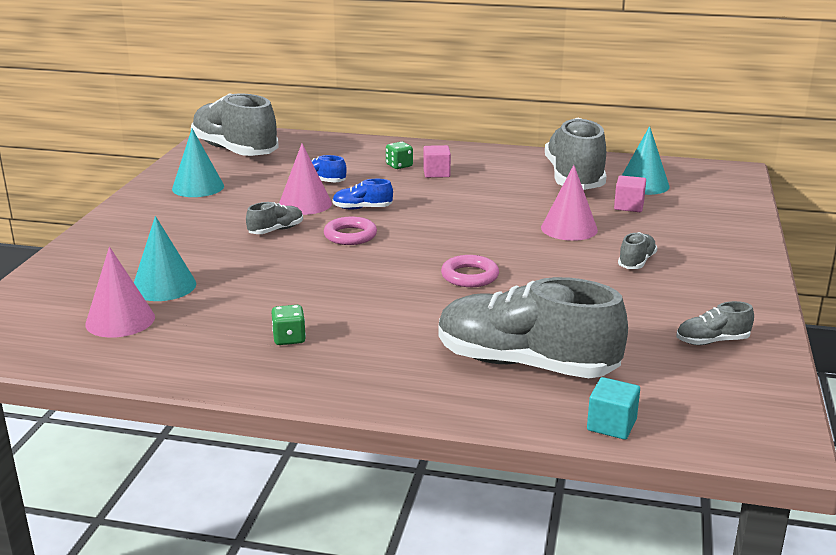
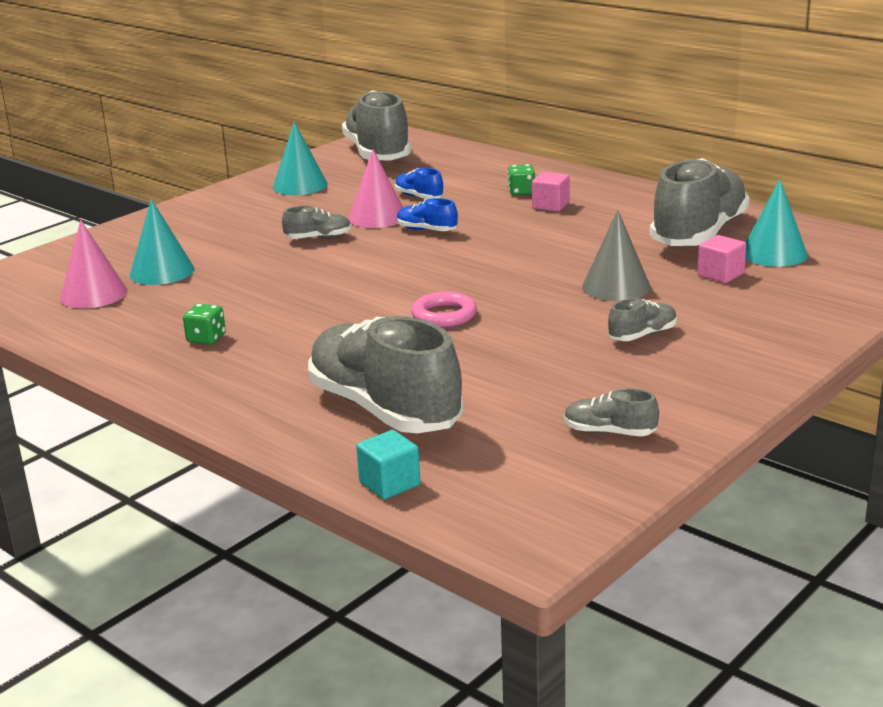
camera: 30 degrees right, 0 degrees up
(350, 235) = (380, 255): pink ring -> none
(569, 228) = (616, 287): pink cone -> grey cone

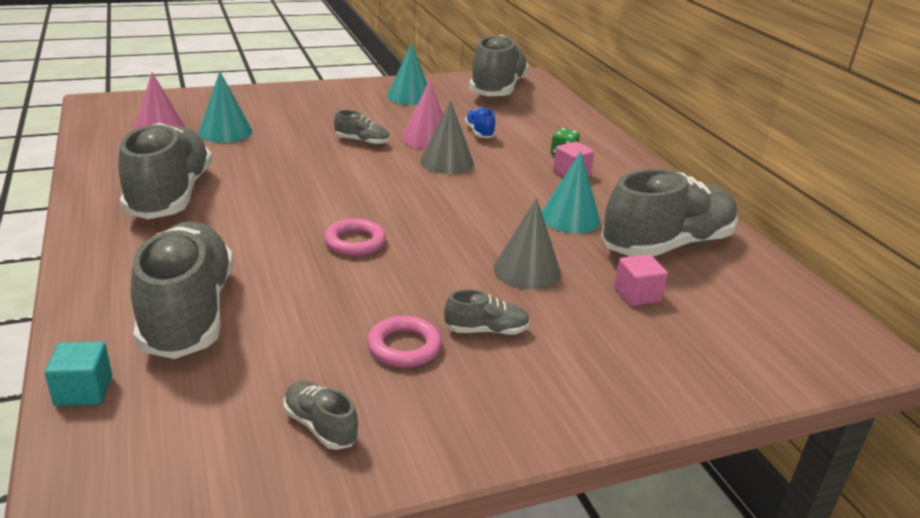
camera: 25 degrees right, 5 degrees up
(206, 339) = (170, 195): green dice -> grey shoe
(426, 230) = (446, 162): blue shoe -> grey cone
(596, 367) = (404, 347): none -> pink ring
(774, 254) = (715, 292): turquoise cone -> turquoise cone (570, 218)

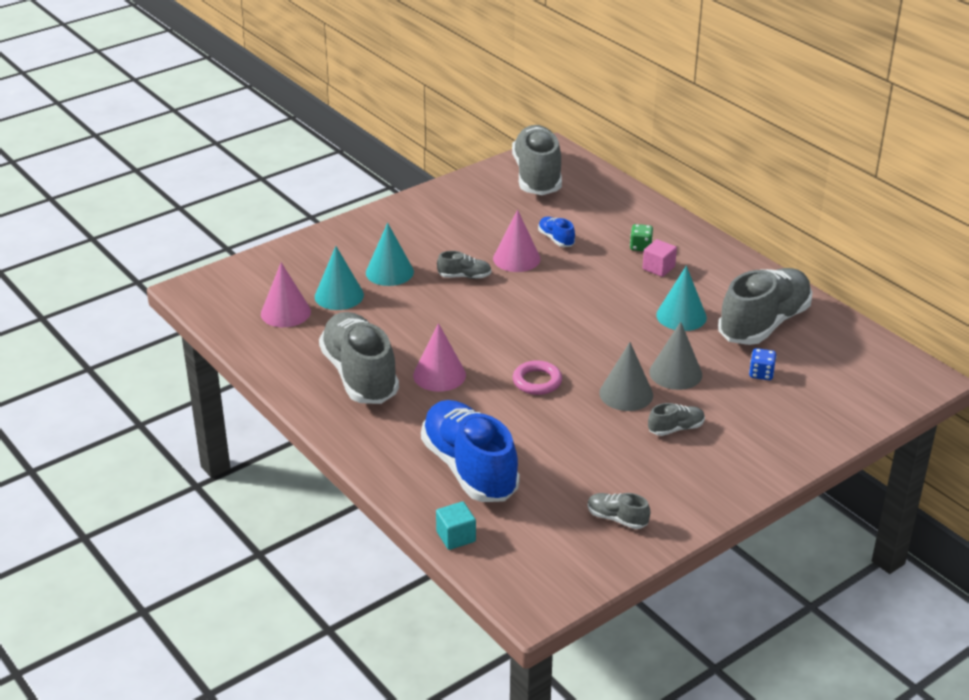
camera: 15 degrees left, 5 degrees up
(188, 313) = (469, 468): grey shoe -> blue shoe
(253, 213) = (439, 375): none -> pink cone
(404, 347) = (630, 455): pink ring -> none
(409, 96) = (464, 208): turquoise cone -> turquoise cone (389, 272)
(446, 162) = (551, 281): grey cone -> grey cone (626, 394)
(637, 295) = (761, 374): pink cube -> blue dice

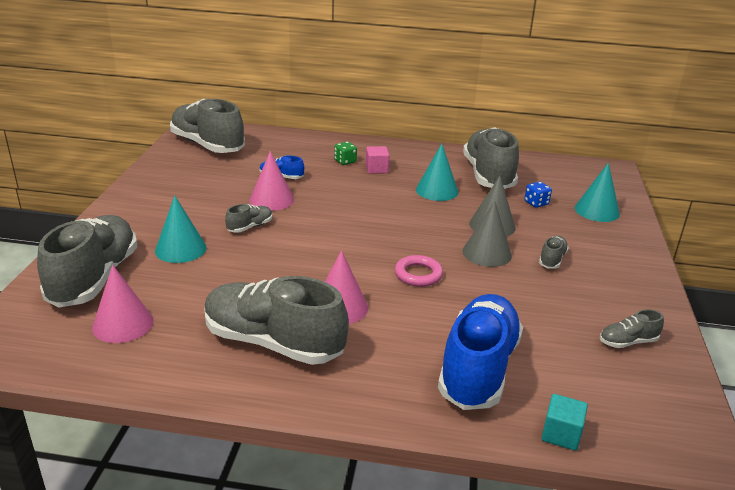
camera: 45 degrees left, 5 degrees down
(306, 268) = (94, 278): none -> grey shoe
(339, 295) = (158, 286): turquoise cone -> turquoise cone (597, 211)
(469, 468) = (478, 368): blue shoe -> blue shoe turned 90 degrees clockwise

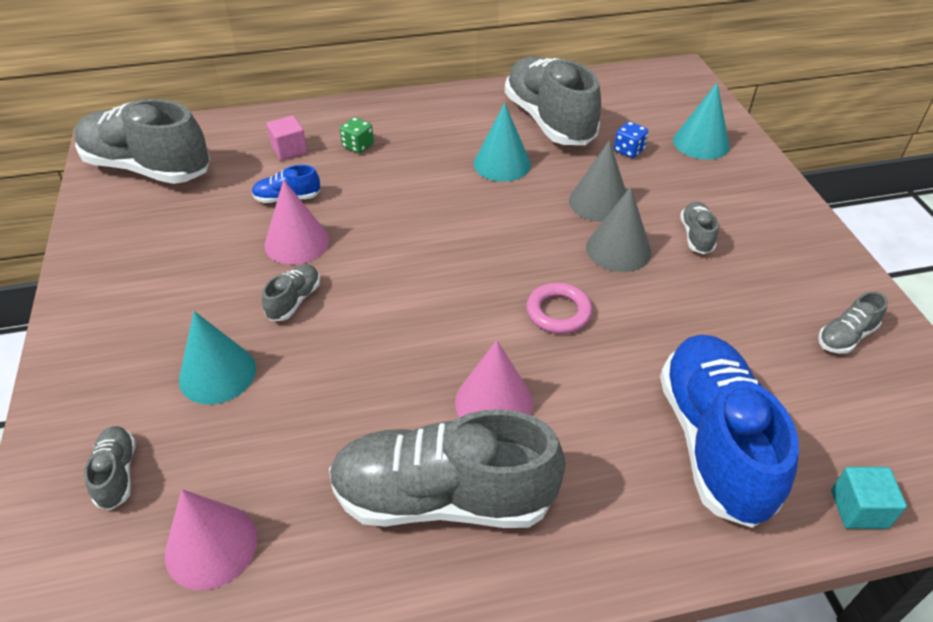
camera: 20 degrees left, 15 degrees up
(94, 278) = (117, 474): grey shoe -> grey shoe, size x0.43
(376, 169) = (406, 148): pink cube -> pink cube (289, 150)

